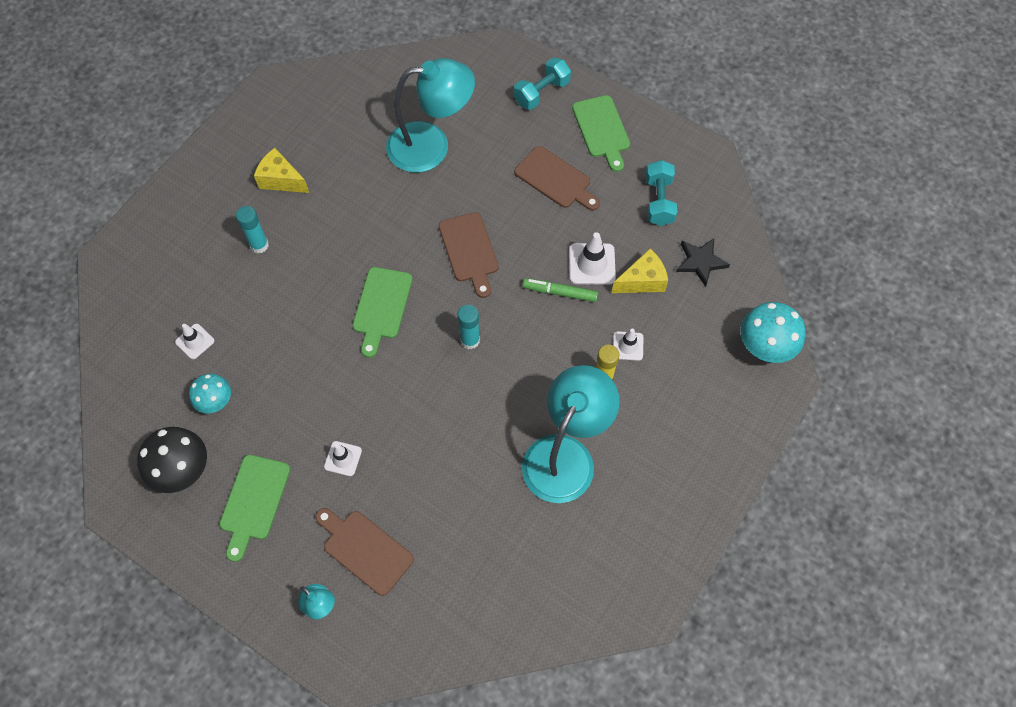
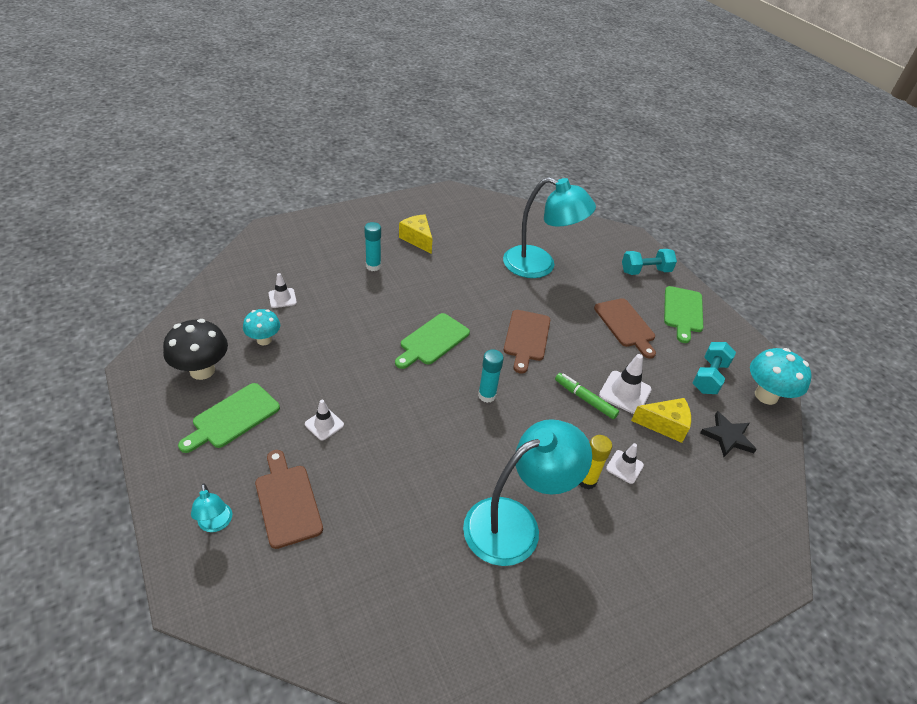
camera: 25 degrees right, 20 degrees down
(764, 348) = (763, 535): turquoise mushroom -> turquoise mushroom (766, 395)

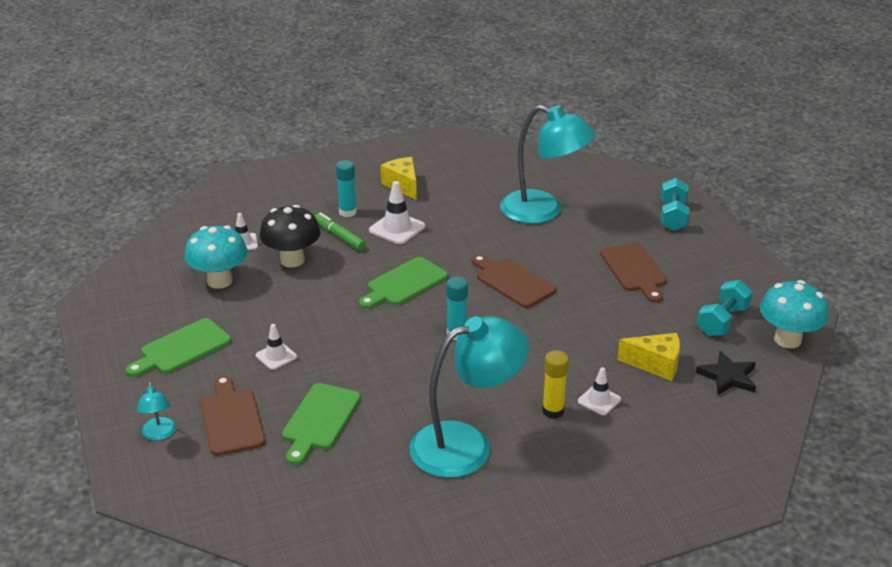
camera: 10 degrees right, 10 degrees down
(202, 370) = (153, 307): black mushroom -> black mushroom (292, 260)
(264, 340) = (220, 281): turquoise mushroom -> turquoise mushroom, size x1.57
(526, 338) = (512, 281): brown cutting board -> brown cutting board turned 120 degrees clockwise
(585, 399) = (568, 339): green marker -> green marker (339, 236)
(625, 392) = (616, 334): white traffic cone -> white traffic cone (397, 228)
(645, 271) = (673, 216): turquoise dumbbell -> turquoise dumbbell turned 75 degrees counterclockwise
(683, 312) = (709, 257): green cutting board -> green cutting board (319, 420)

